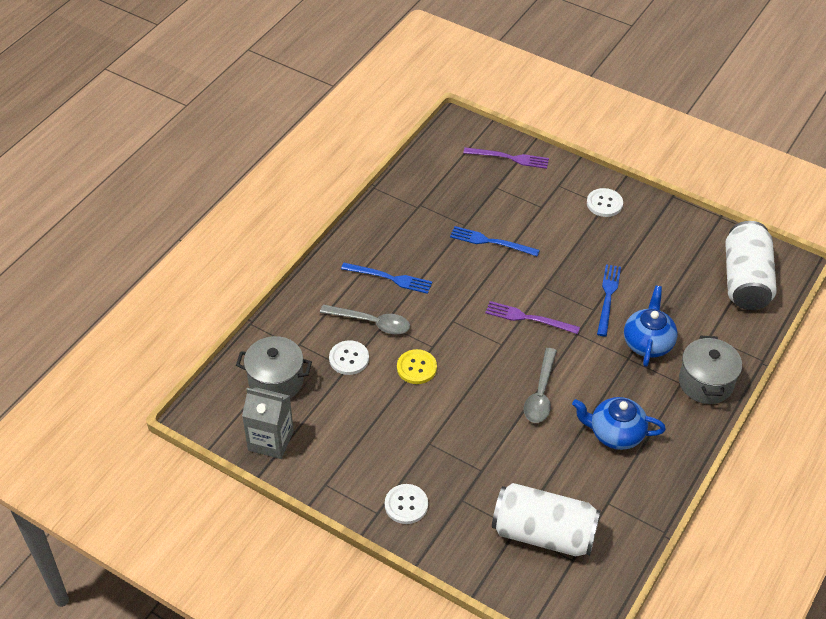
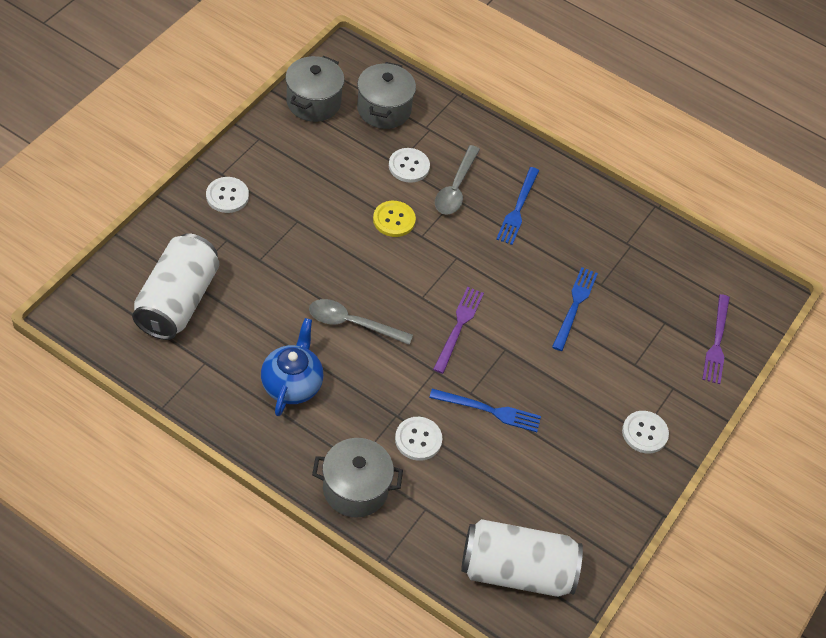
camera: 85 degrees right, 5 degrees up
(271, 440) = (313, 102): grey carton -> grey pot
(647, 343) = (418, 439): blue teapot -> white button

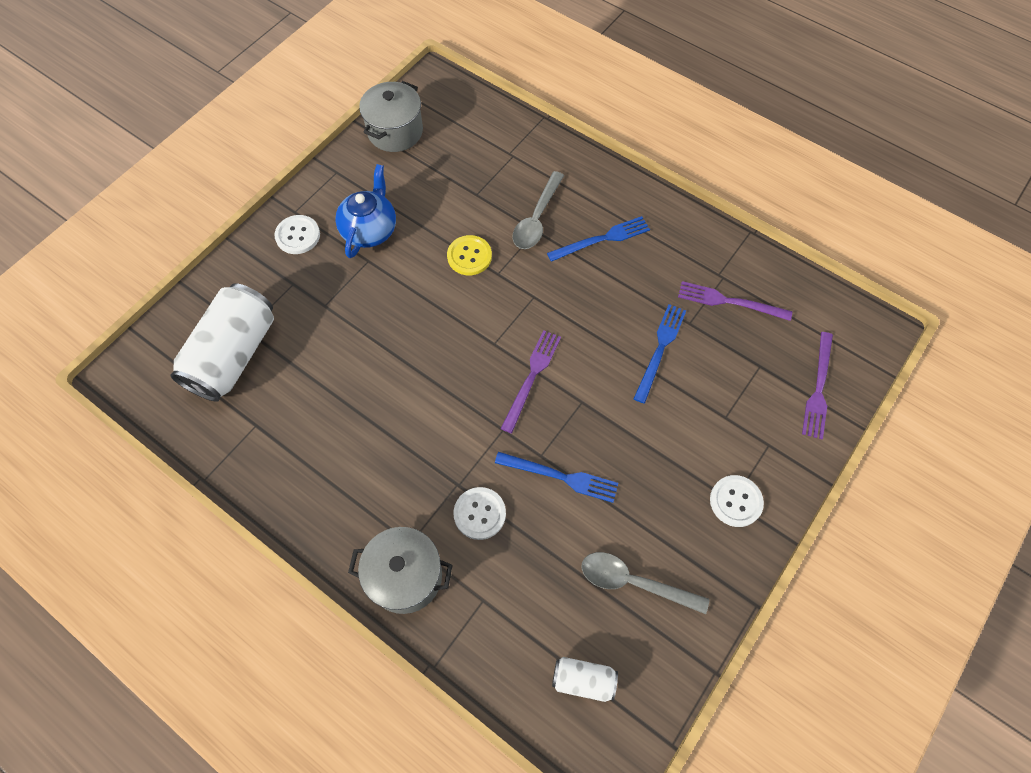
camera: 10 degrees right, 10 degrees up
(292, 384) = (346, 449): blue teapot -> blue teapot (370, 230)
(352, 323) = (417, 376): grey spoon -> grey spoon (634, 582)
(384, 109) = (467, 136): grey pot -> none
(409, 166) = (489, 196): white button -> none
(516, 570) = (583, 680): white can -> white can, size x0.47
(518, 208) = (602, 239): blue fork -> blue fork turned 135 degrees counterclockwise
(637, 267) = (729, 302): none -> purple fork

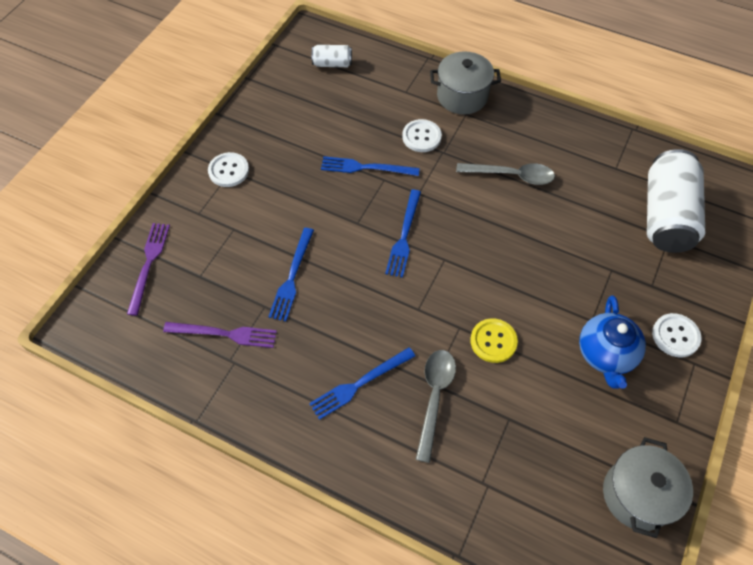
camera: 170 degrees right, 5 degrees down
(532, 377) = (404, 236): purple fork -> blue fork
(634, 582) = (303, 114): grey spoon -> grey spoon (511, 176)

